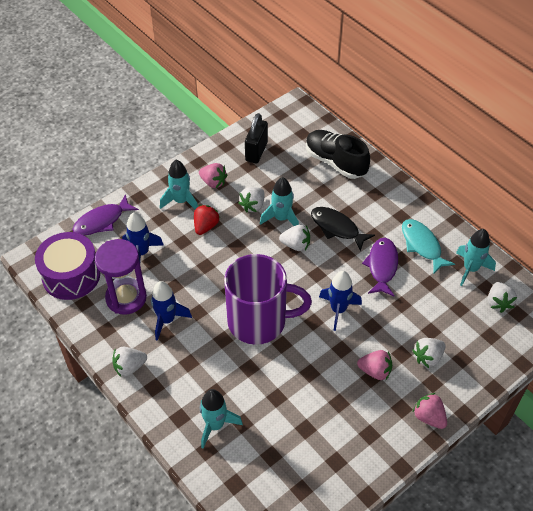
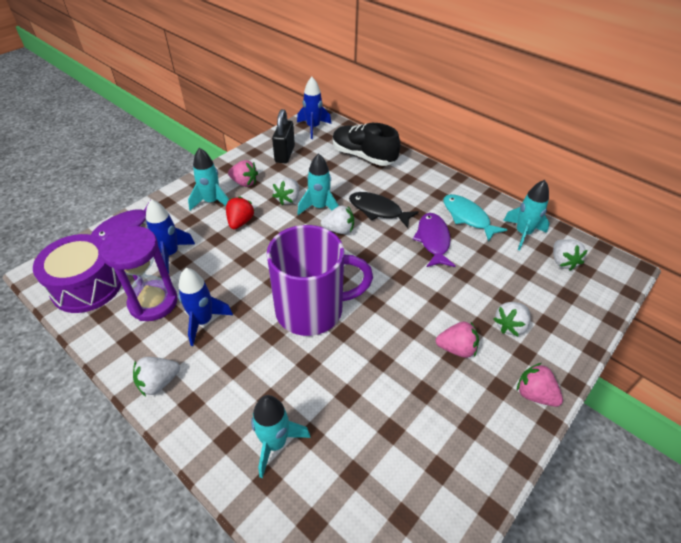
camera: 10 degrees left, 5 degrees down
(338, 310) = (398, 288): blue rocket -> blue rocket (313, 128)

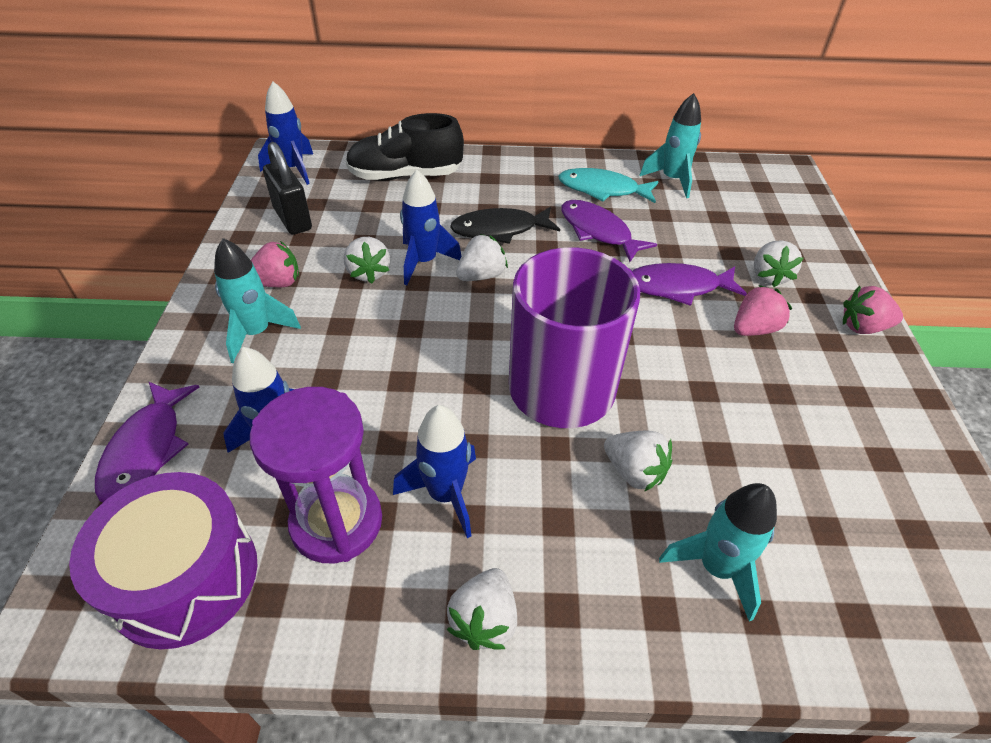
camera: 40 degrees left, 0 degrees up
(240, 222) = (336, 336): red strawberry -> none
(319, 207) = (424, 262): turquoise rocket -> blue rocket
(440, 298) = (677, 287): none -> purple fish
(562, 262) = (736, 189): white strawberry -> white strawberry (634, 472)

